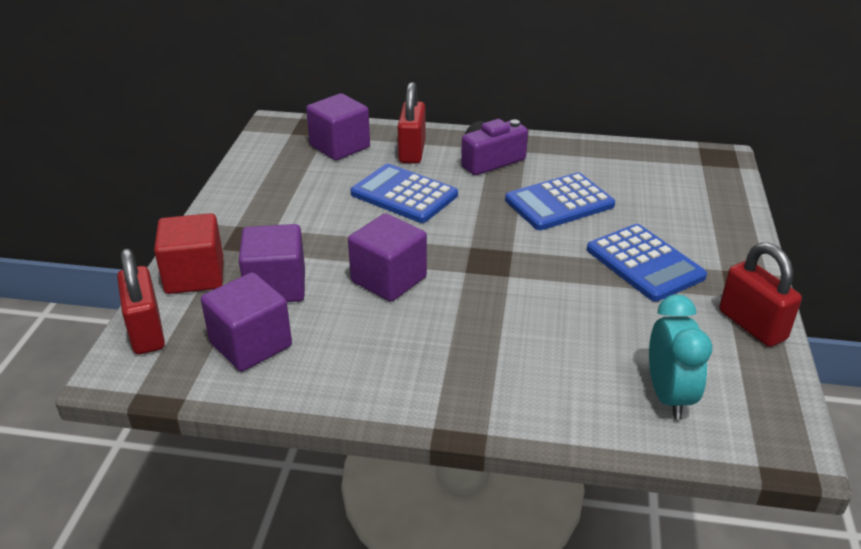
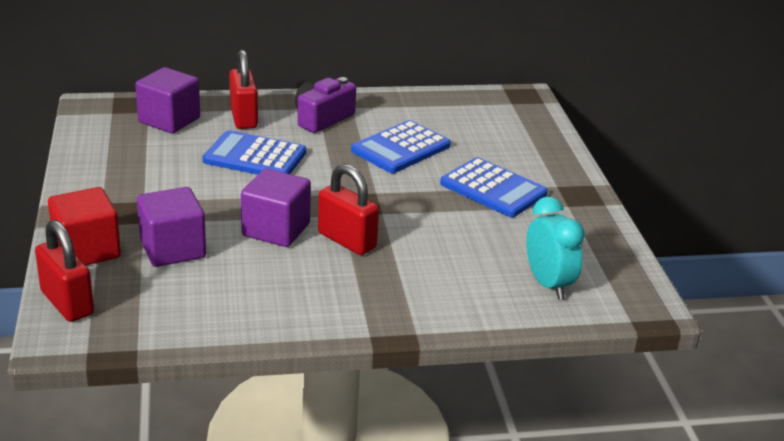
camera: 20 degrees left, 5 degrees down
(251, 344) = (175, 299): purple cube -> none
(752, 325) = (594, 224): red padlock -> red padlock (347, 240)

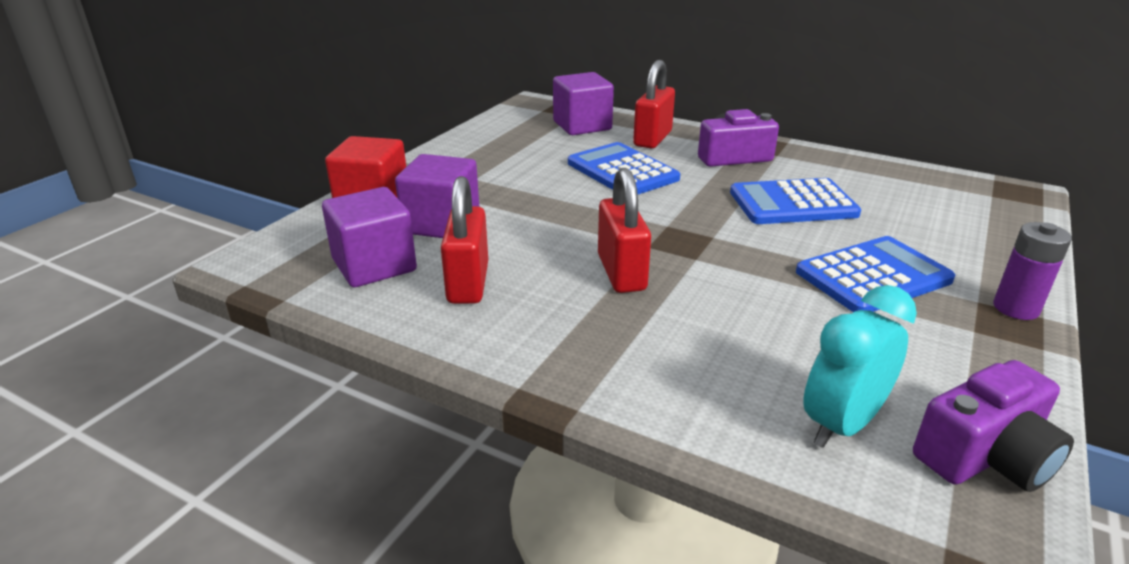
camera: 40 degrees right, 0 degrees up
(67, 303) = (294, 237): red padlock -> red padlock (468, 283)
(276, 230) = (559, 238): purple cube -> purple cube (374, 265)
(493, 189) = (873, 276): blue calculator -> blue calculator turned 105 degrees counterclockwise
(548, 284) = (841, 424): turquoise clock -> turquoise clock turned 150 degrees counterclockwise
(577, 184) = (1016, 308): none -> purple battery
(618, 273) = (985, 456): none -> purple camera

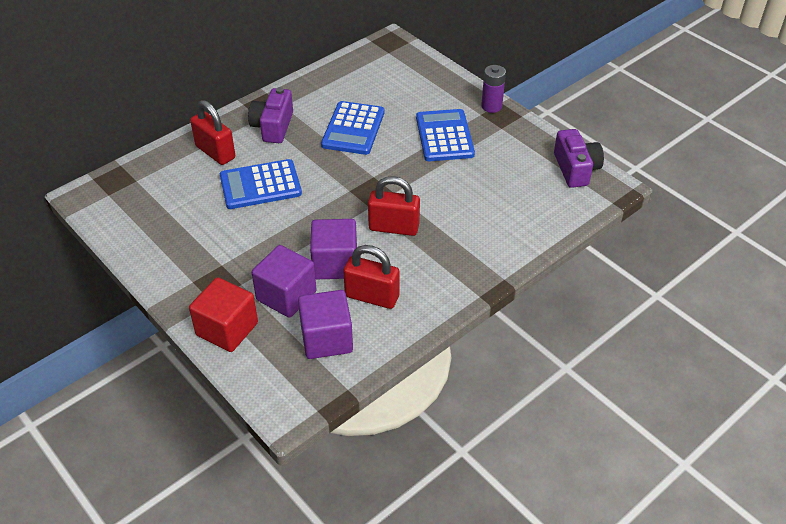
camera: 70 degrees left, 15 degrees up
(582, 126) = (161, 181): purple cube -> purple cube (335, 264)
(841, 424) = (545, 199): turquoise clock -> none

